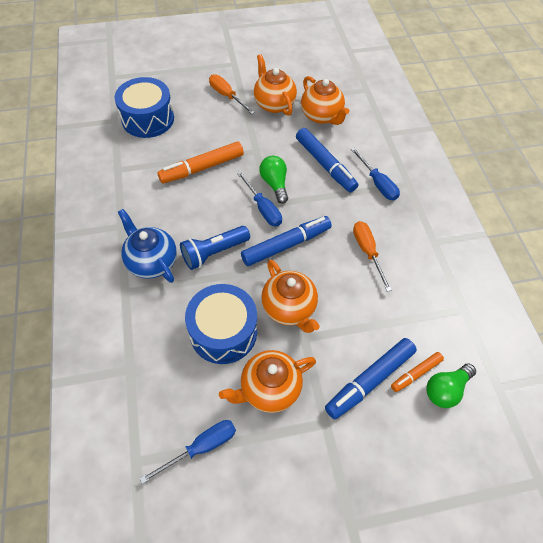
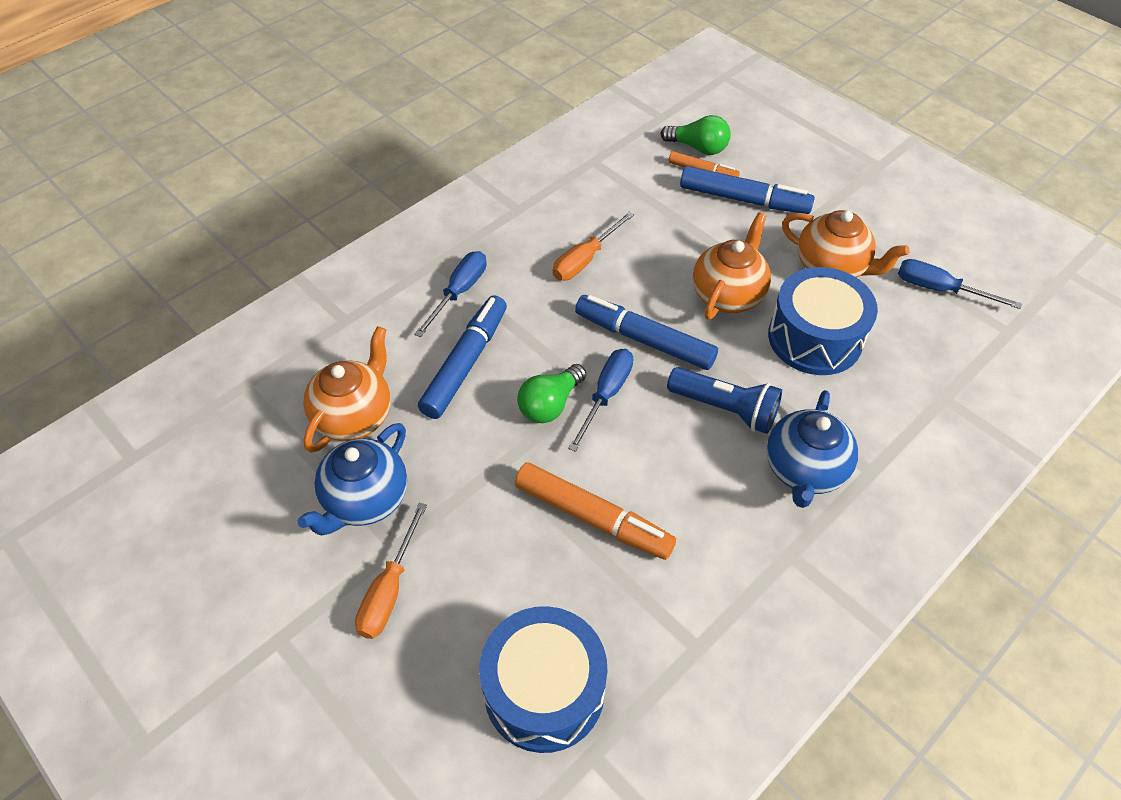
camera: 120 degrees left, 5 degrees down
(274, 104) = (365, 500): orange teapot -> blue teapot

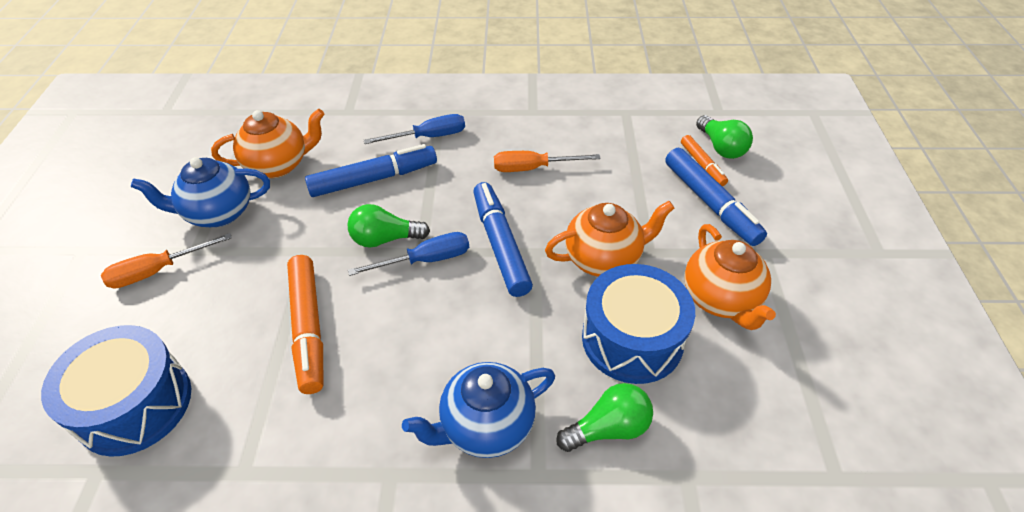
camera: 45 degrees right, 5 degrees down
(725, 409) = (490, 333): blue flashlight -> none
(872, 407) = (608, 428): none -> green light bulb
(939, 289) = (807, 388): blue screwdriver -> none

